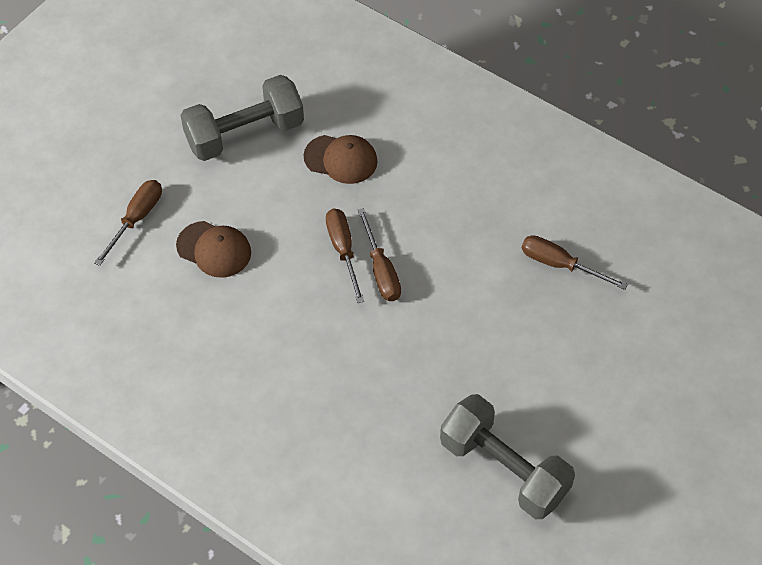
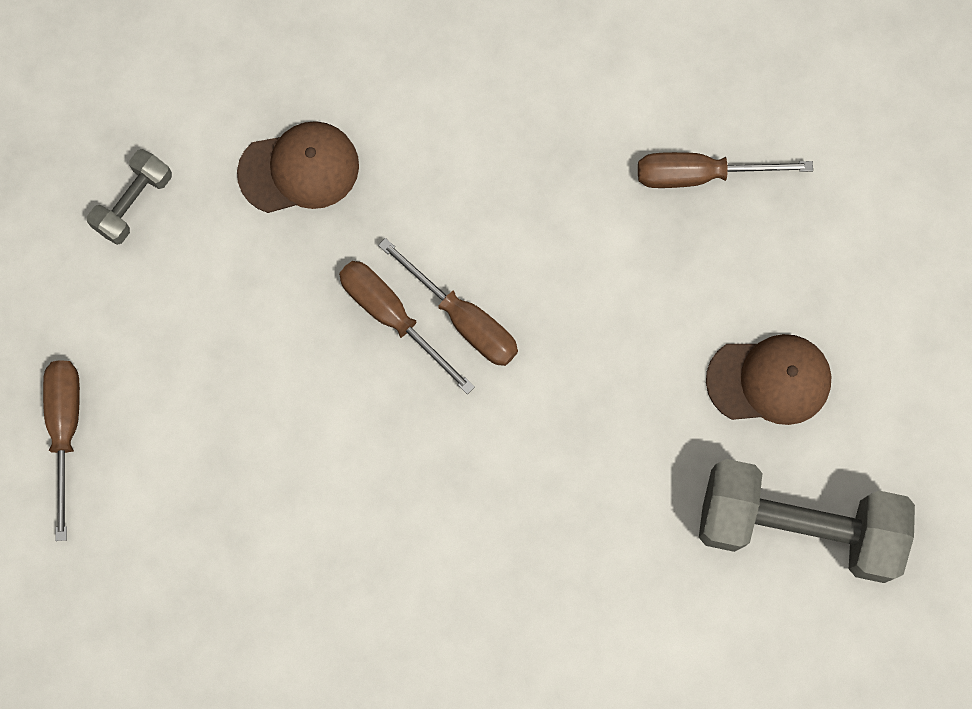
camera: 30 degrees left, 20 degrees up
(214, 249) = (209, 417): brown cap -> brown cap (769, 380)
(245, 134) = (133, 203): grey dumbbell -> grey dumbbell, size x0.48

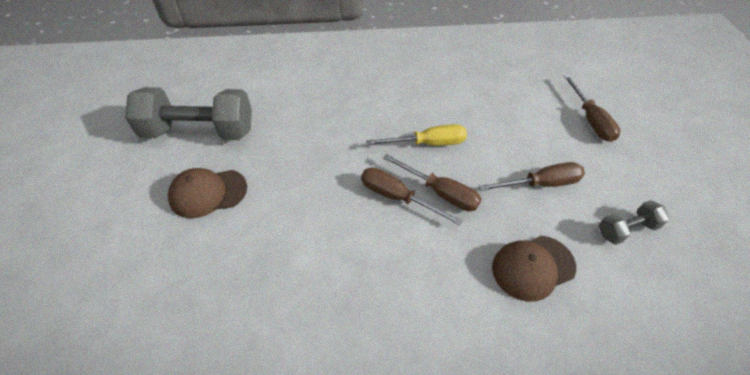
camera: 170 degrees right, 25 degrees down
(133, 203) = (626, 229): grey dumbbell -> grey dumbbell turned 45 degrees clockwise
(384, 424) = (428, 143): none -> yellow screwdriver
(700, 174) = (247, 311): brown screwdriver -> brown screwdriver (541, 184)

